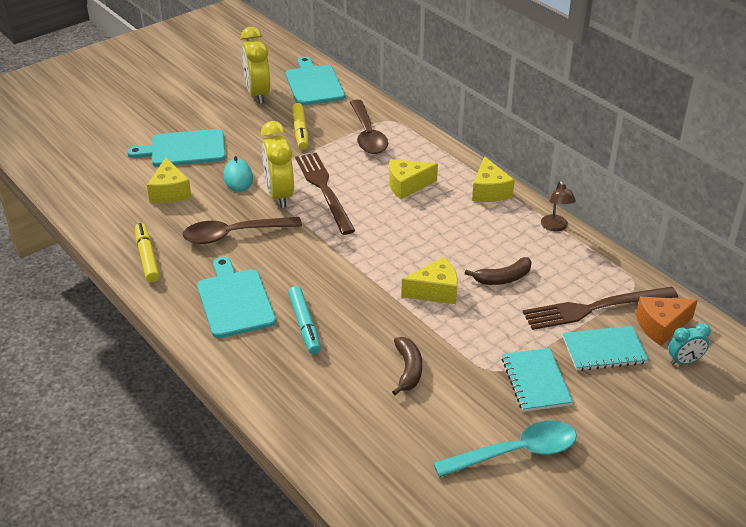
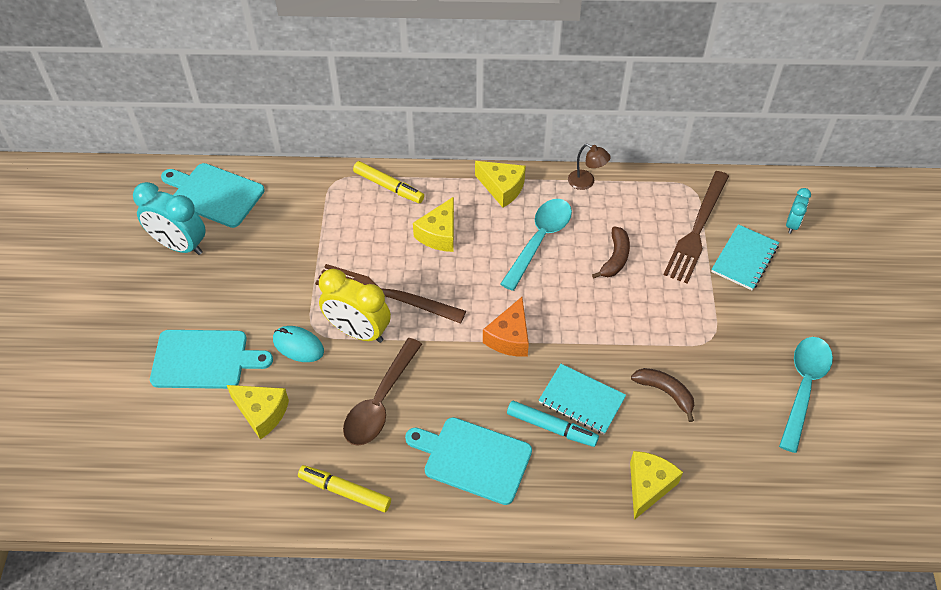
camera: 50 degrees left, 15 degrees up
(184, 149) = (204, 359): turquoise cutting board -> turquoise cutting board turned 120 degrees counterclockwise
(258, 94) = (180, 245): yellow clock -> turquoise clock
(300, 131) = (278, 253): yellow marker -> yellow marker (388, 187)
(367, 135) = (338, 210): brown spoon -> none
(435, 291) = (591, 311): yellow cheese -> yellow cheese (648, 486)
(466, 233) = (539, 240): none -> turquoise spoon
(536, 381) = (743, 322): turquoise notebook -> turquoise notebook (581, 400)
(661, 326) = (747, 208): orange cheese -> orange cheese (509, 337)

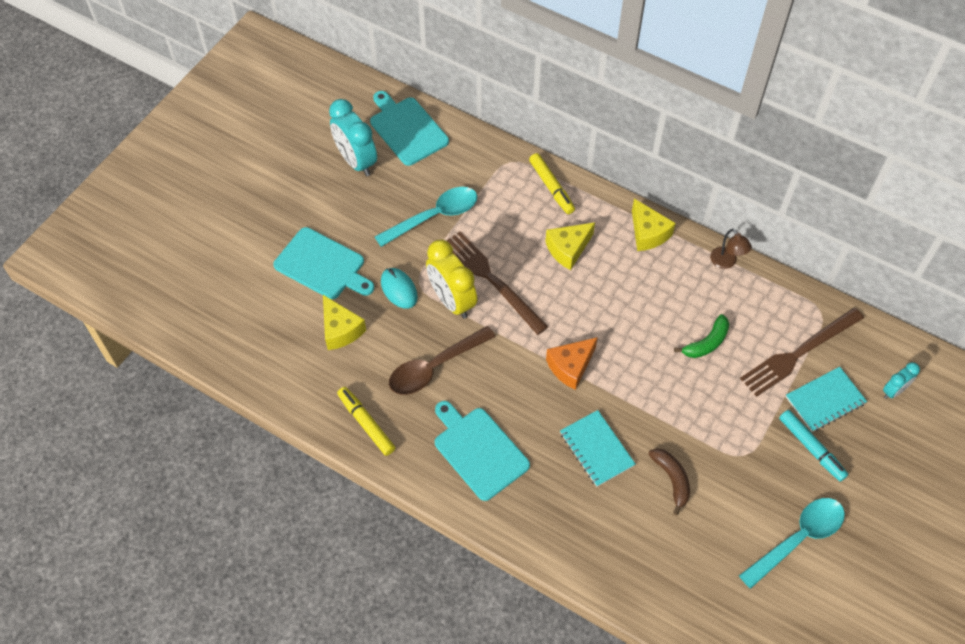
camera: 30 degrees right, 5 degrees up
(539, 240) = (650, 295): turquoise spoon -> turquoise spoon (434, 217)
(551, 427) = (557, 458): turquoise marker -> turquoise marker (811, 448)
(615, 258) = (706, 343): brown banana -> green banana
(648, 486) = (605, 547): yellow cheese -> none

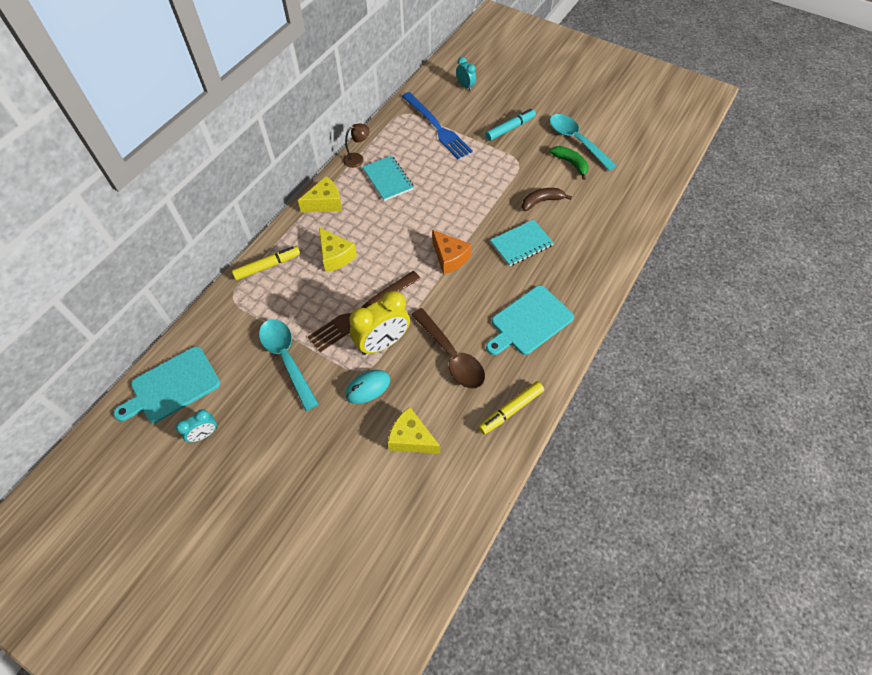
camera: 90 degrees left, 0 degrees up
(322, 265) = (334, 460): turquoise cutting board -> none
(340, 330) = (411, 438): yellow cheese -> yellow cheese turned 120 degrees counterclockwise
(356, 161) = (204, 434): turquoise clock -> turquoise clock, size x0.53
(706, 343) = (428, 175): green banana -> green banana (571, 163)
(799, 353) = (437, 127): brown fork -> blue fork
(825, 400) = (473, 118): turquoise notebook -> turquoise notebook (388, 179)

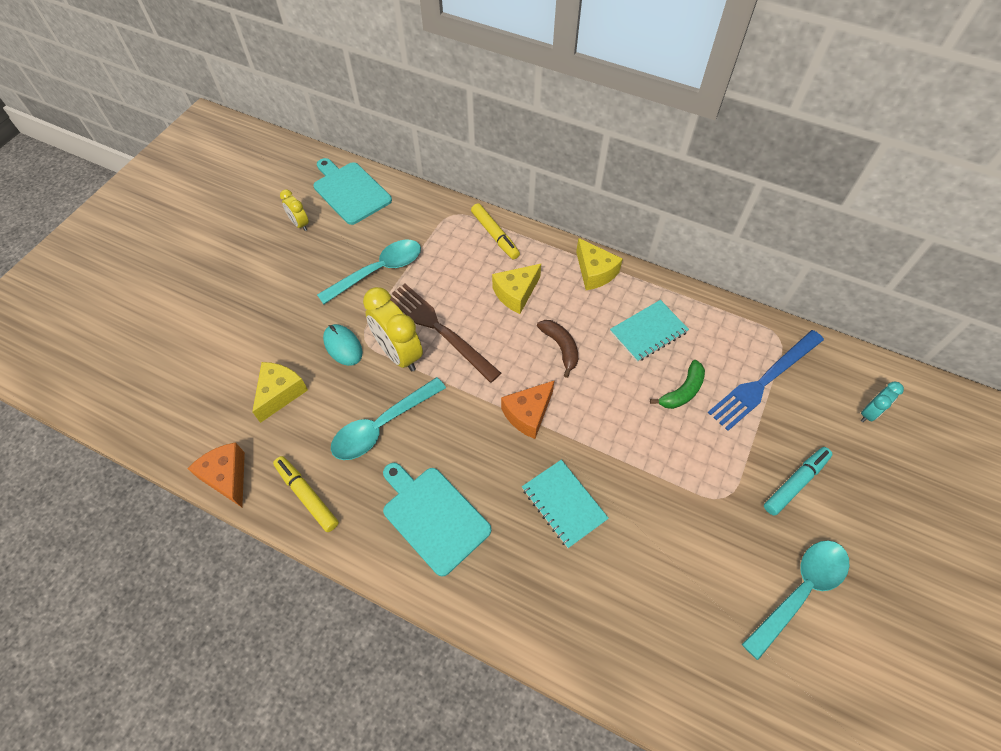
camera: 85 degrees right, 0 degrees up
(204, 434) = (300, 224): turquoise clock -> yellow clock
(357, 158) = (676, 295): brown lamp -> none
(451, 355) = (382, 425): brown spoon -> turquoise spoon
(491, 476) = (227, 477): none -> orange cheese
(510, 128) = (795, 483): turquoise marker -> turquoise marker turned 90 degrees counterclockwise
(541, 201) = (650, 532): brown banana -> brown banana (560, 347)
(571, 163) = (743, 580): green banana -> green banana (682, 391)

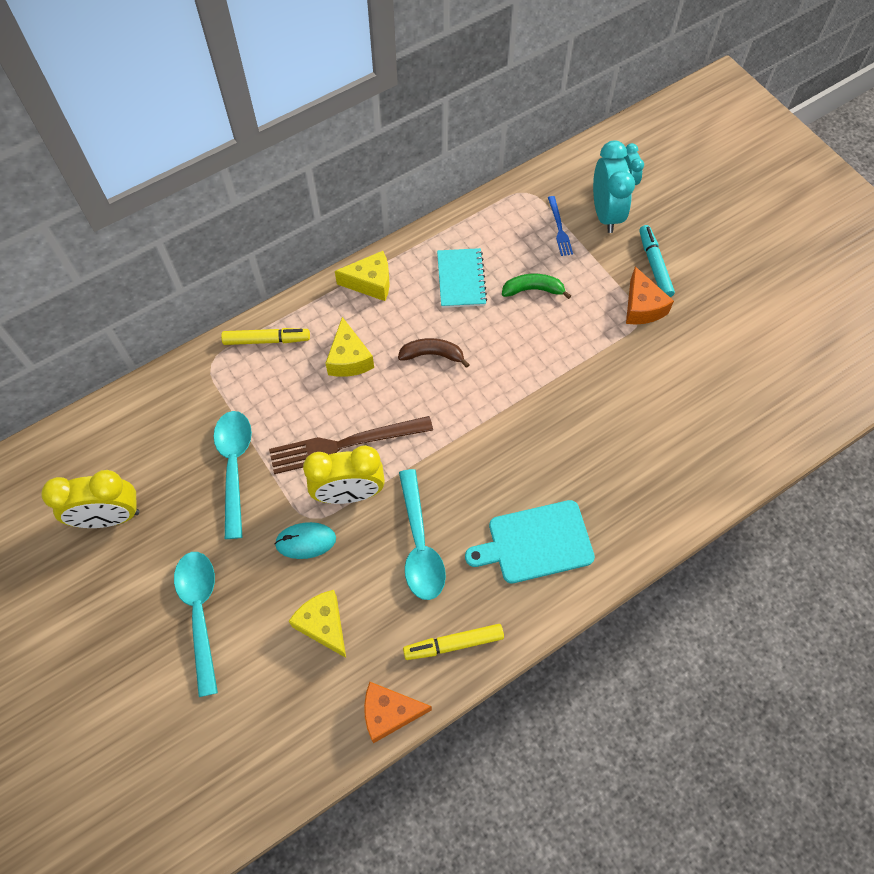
camera: 60 degrees left, 5 degrees up
(300, 224) = (109, 517): yellow clock -> yellow clock, size x1.89
(350, 191) = (101, 446): turquoise cutting board -> none
(528, 414) = (482, 417): orange cheese -> orange cheese (642, 307)
(564, 504) = (581, 435): turquoise notebook -> none
(682, 391) = (533, 290): green banana -> green banana turned 75 degrees counterclockwise
(764, 381) = (559, 228): blue fork -> blue fork, size x0.50
(799, 591) = (734, 317): turquoise spoon -> turquoise spoon (200, 613)
(814, 411) = (605, 214): none -> turquoise clock

